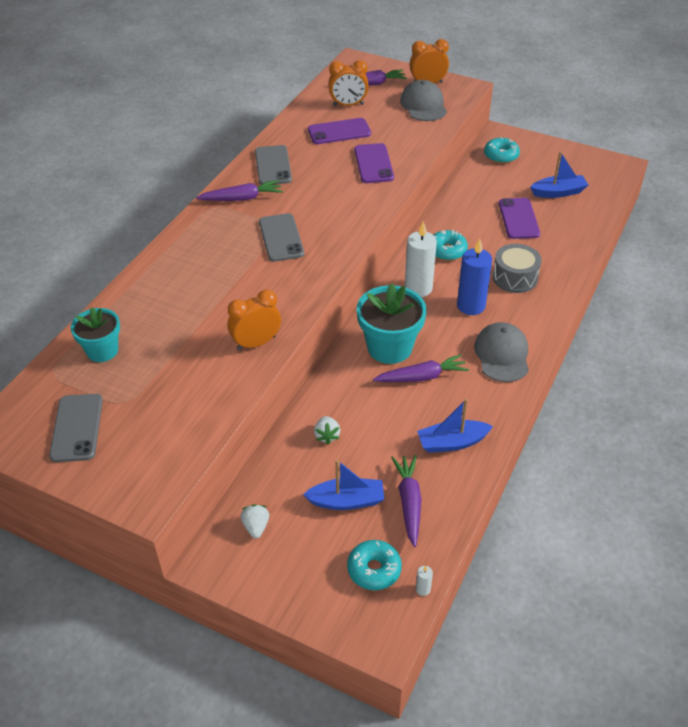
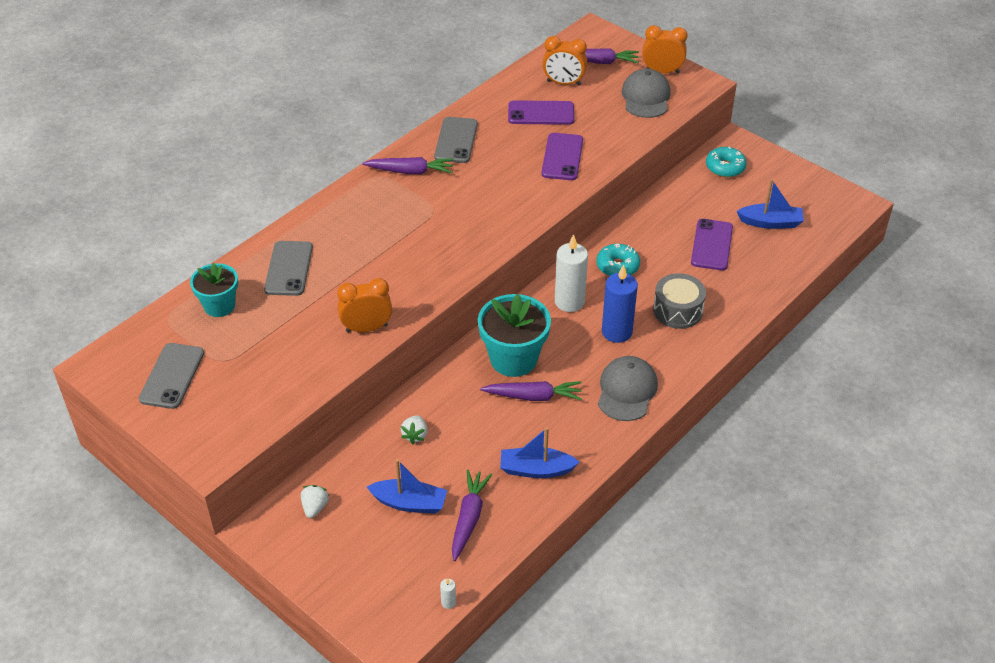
camera: 15 degrees right, 0 degrees up
(281, 238) = (433, 222): grey phone -> grey phone (288, 268)
(374, 569) = (409, 573): turquoise donut -> none

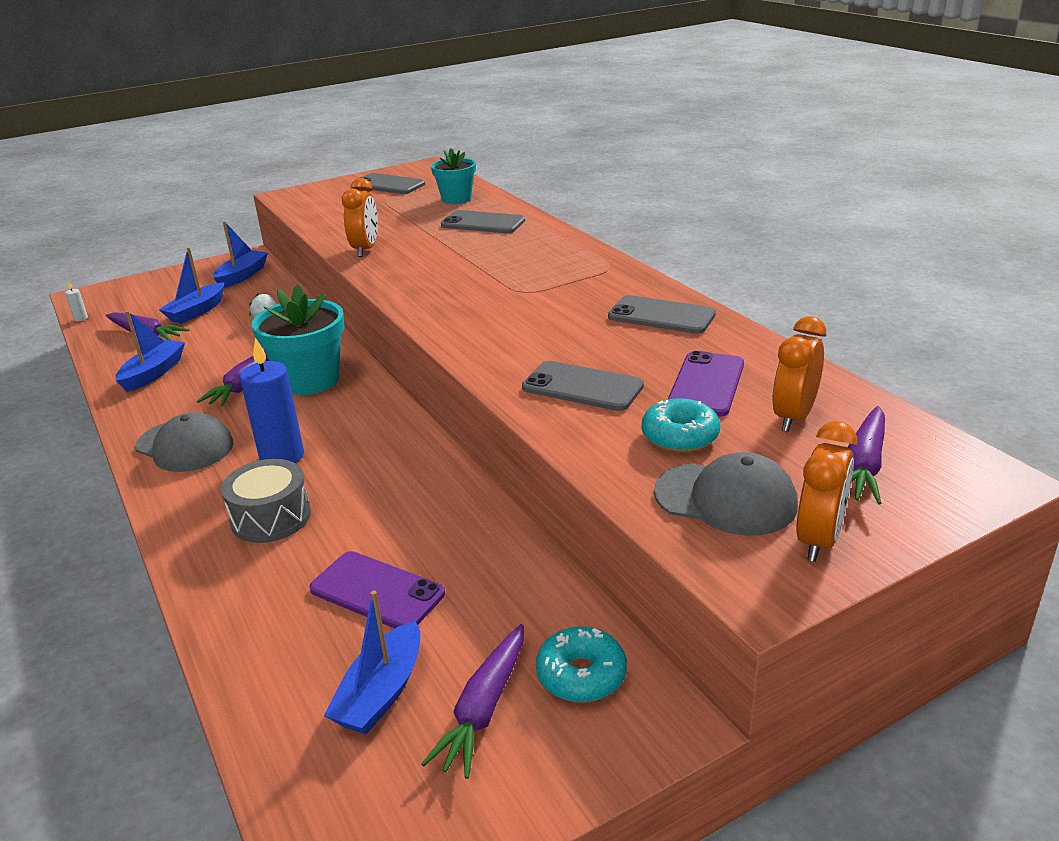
camera: 110 degrees right, 15 degrees down
(315, 507) = (242, 276): white strawberry -> blue boat
(410, 171) = (608, 284): purple carrot -> purple carrot (484, 709)
(562, 157) = (582, 387): purple phone -> grey phone
(569, 302) = (365, 430): white candle -> none
(617, 266) = (400, 481): turquoise donut -> turquoise donut (680, 436)

